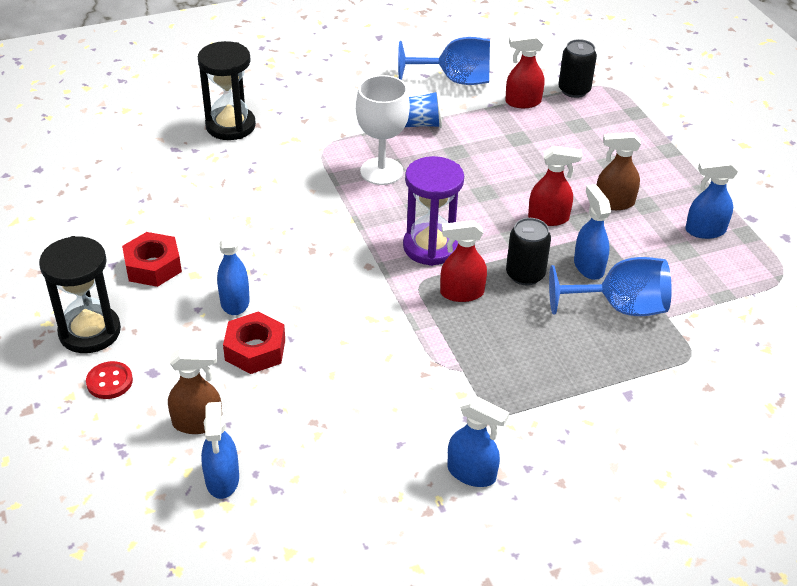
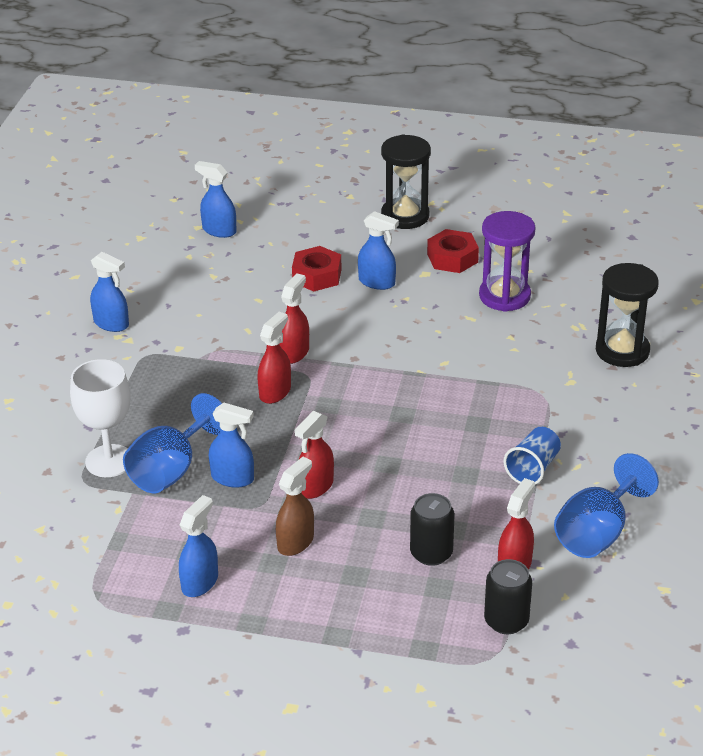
camera: 125 degrees right, 5 degrees down
(109, 382) = (347, 212): red button -> none
(198, 423) = (274, 235): brown spray bottle -> none
(381, 171) = (474, 414): white goblet -> white goblet (109, 461)
(395, 307) = (294, 352): none -> red spray bottle
(430, 247) = (345, 399): purple hourglass -> purple hourglass (504, 296)
(472, 473) = (111, 324): blue spray bottle -> blue spray bottle turned 120 degrees counterclockwise
(525, 274) = (261, 436): black can -> black can (431, 553)

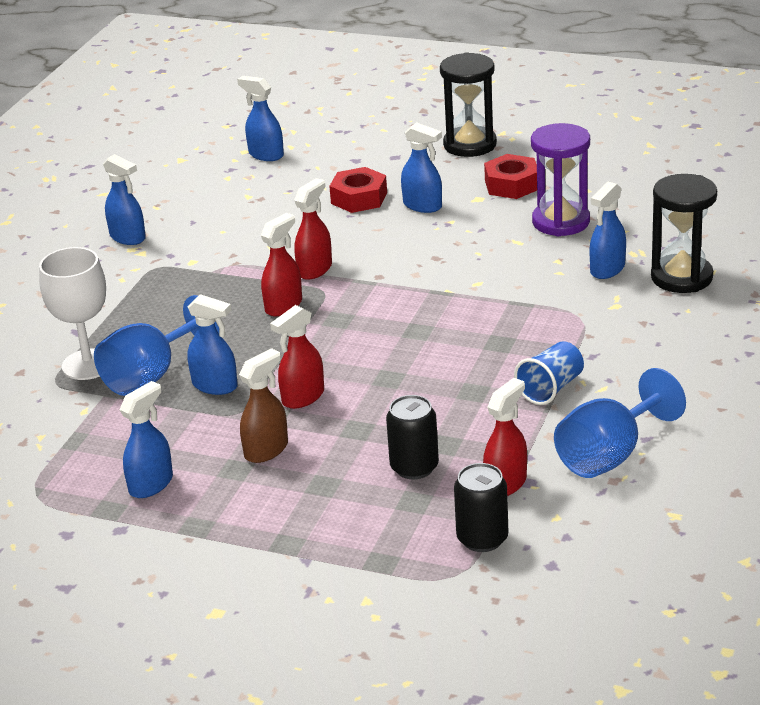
camera: 10 degrees right, 5 degrees down
(556, 344) = (607, 269): none -> blue spray bottle

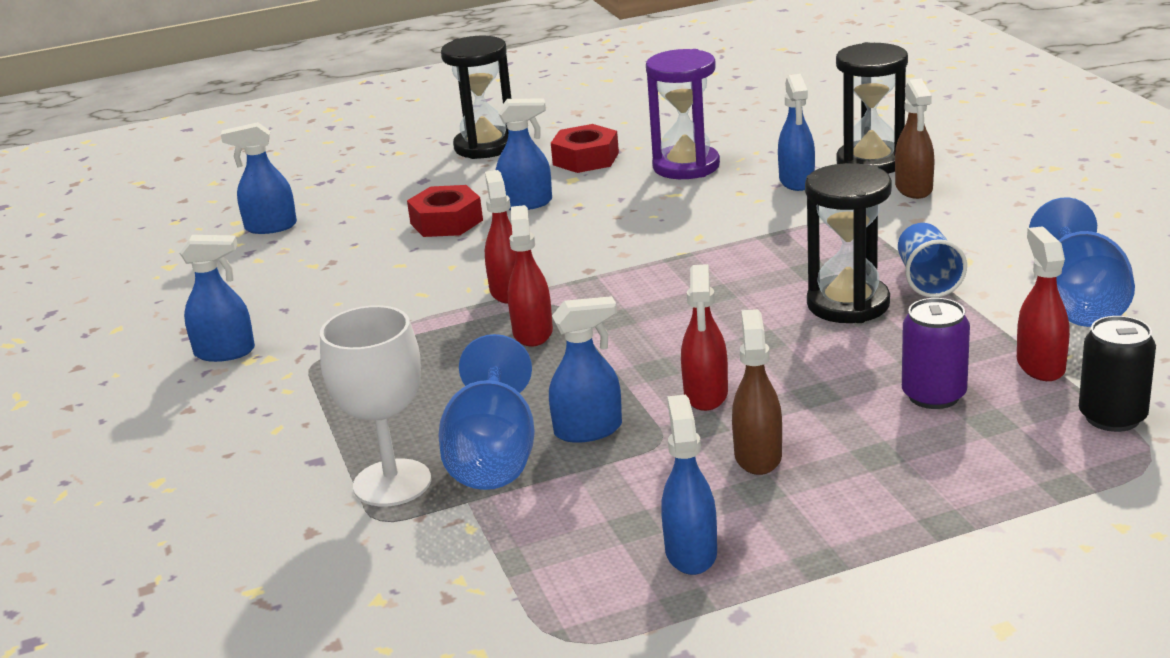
camera: 40 degrees left, 5 degrees down
(414, 467) = (934, 395): black can -> purple can
(476, 380) = (848, 304): none -> black hourglass
(670, 314) = (914, 189): none -> brown spray bottle

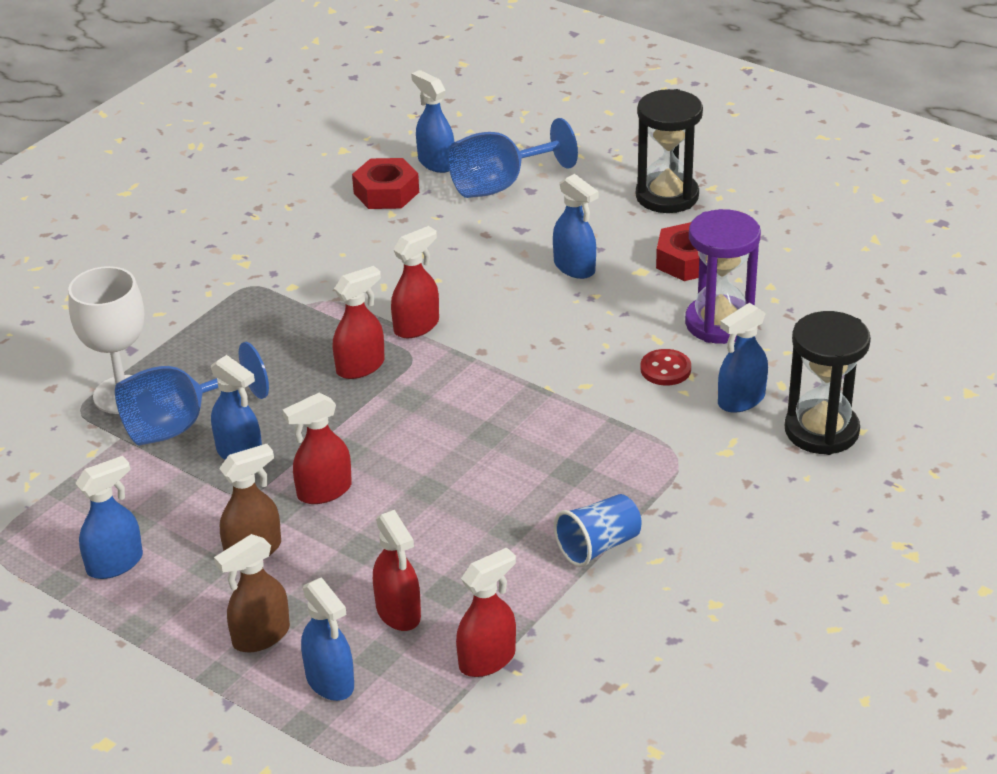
camera: 55 degrees right, 10 degrees up
(225, 352) = (240, 240): blue spray bottle -> blue spray bottle (330, 682)
(446, 222) = (509, 242): red nut -> red nut (386, 192)
(719, 200) = (665, 369): none -> red button
(848, 304) = (521, 514): black hourglass -> none
(914, 189) = (783, 477): brown spray bottle -> brown spray bottle (261, 636)
(934, 395) = (398, 613): purple can -> red spray bottle
(1079, 303) = (620, 652): blue goblet -> blue goblet (499, 185)
(1112, 417) = (426, 725): black can -> none

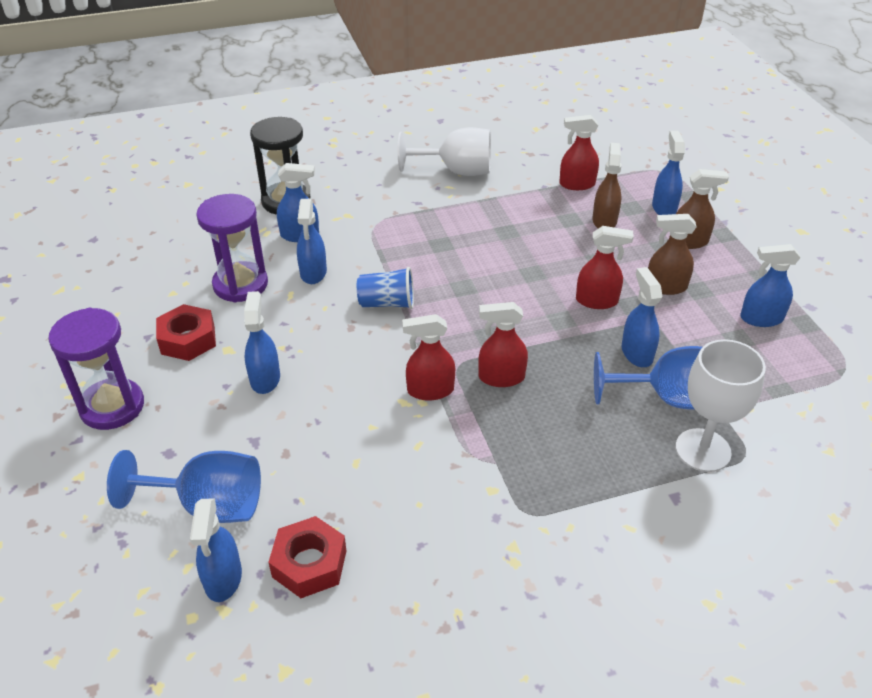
camera: 145 degrees left, 5 degrees up
(398, 613) = (604, 220): red spray bottle -> brown spray bottle
(598, 546) = (470, 204): blue cup -> blue cup (387, 303)
(665, 369) = (313, 273): red button -> blue spray bottle
(667, 196) = (112, 406): black hourglass -> purple hourglass
(677, 592) = (457, 171): none -> white goblet

